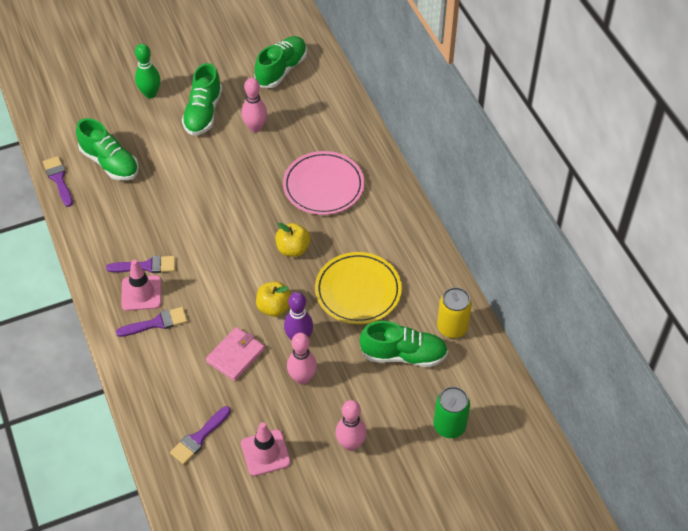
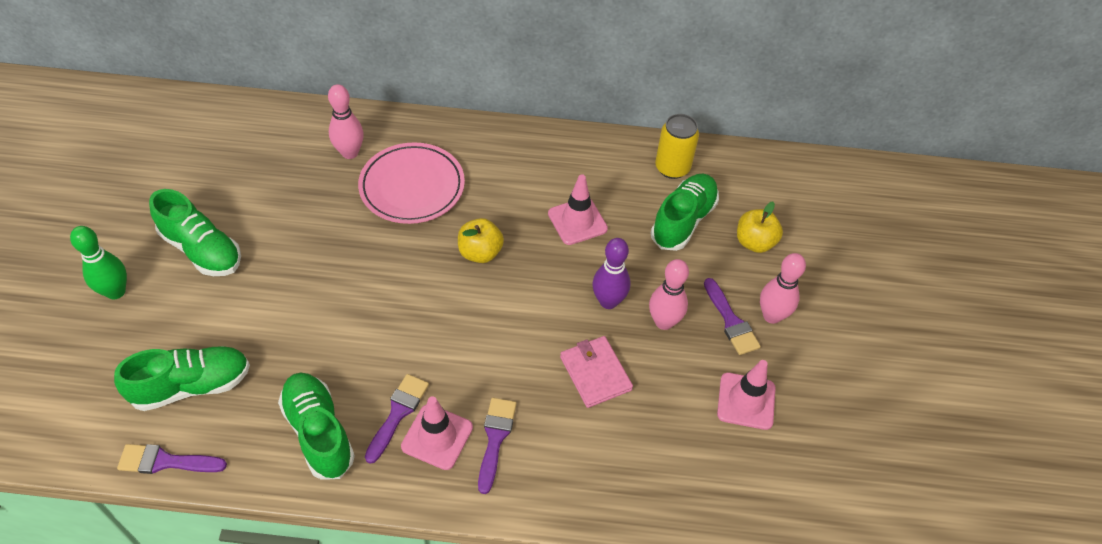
camera: 65 degrees left, 0 degrees up
(199, 438) = (692, 462): purple brush -> purple brush (731, 321)
(255, 127) = (272, 209): pink bowling pin -> pink bowling pin (350, 153)
(274, 307) = (551, 306): yellow apple -> yellow apple (754, 242)
(281, 70) = (207, 148): green shoe -> green shoe (319, 432)
(358, 291) = (577, 221): yellow plate -> pink traffic cone
(449, 426) = (789, 224): green can -> none

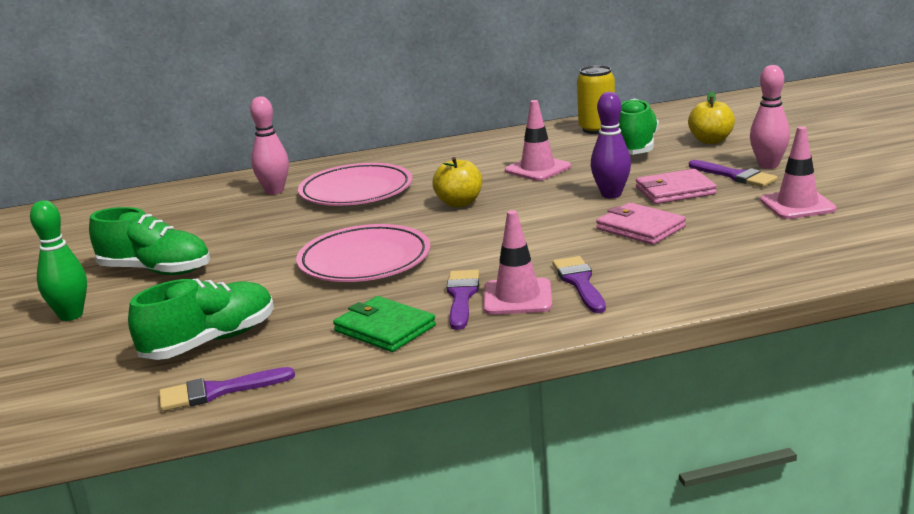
camera: 15 degrees left, 30 degrees down
(319, 432) = (385, 328): green shoe -> green wallet
(358, 315) = (364, 260): none -> pink plate
(664, 322) = (675, 191): pink bowling pin -> pink wallet

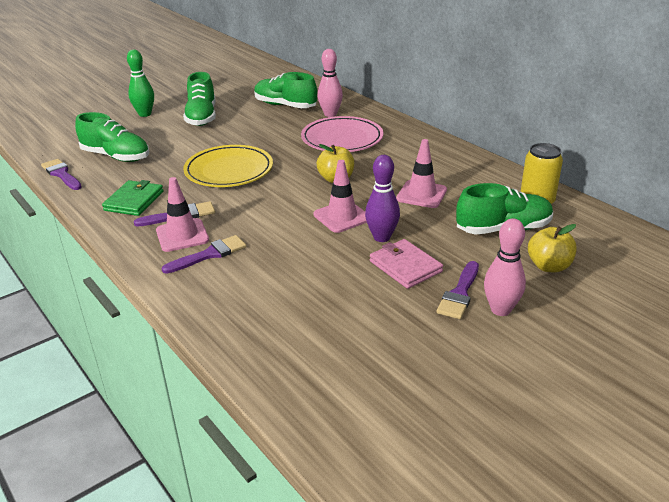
camera: 65 degrees right, 10 degrees up
(205, 214) = (285, 106): none -> green shoe
(364, 260) = (229, 170): pink plate -> yellow plate
(640, 228) = (317, 263): pink wallet -> none
(797, 205) = (402, 339): pink traffic cone -> pink traffic cone (342, 217)

